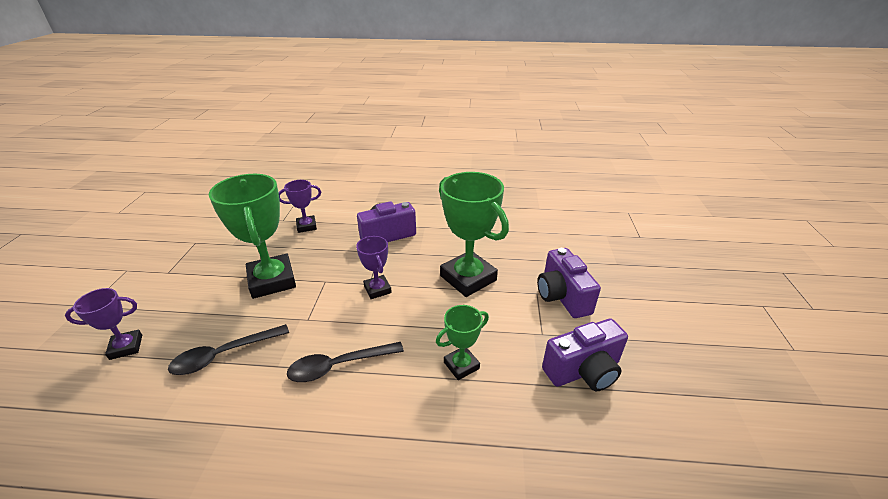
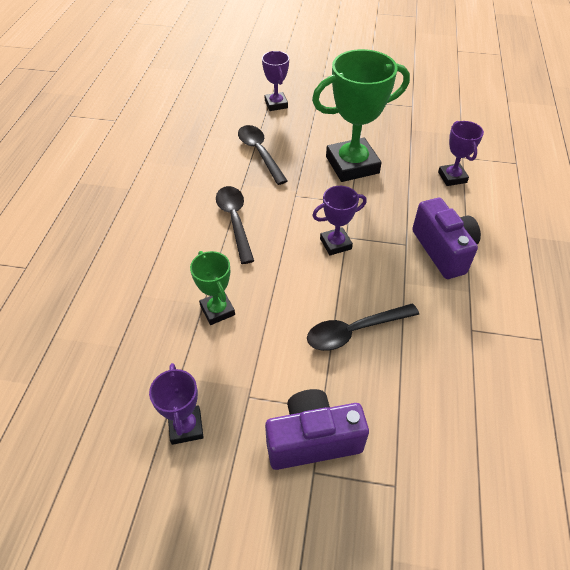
camera: 95 degrees right, 15 degrees up
(468, 278) = (354, 331): green trophy -> black spoon
(583, 371) = (186, 427): purple camera -> purple trophy

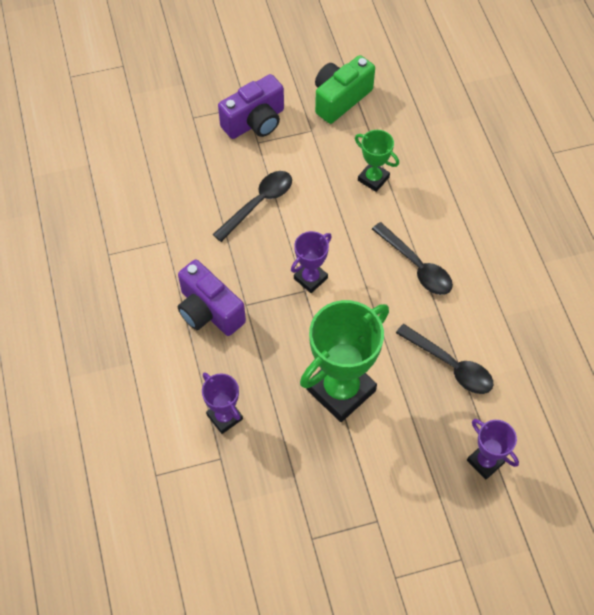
camera: 155 degrees right, 10 degrees up
(186, 427) = (340, 99): purple trophy -> green camera

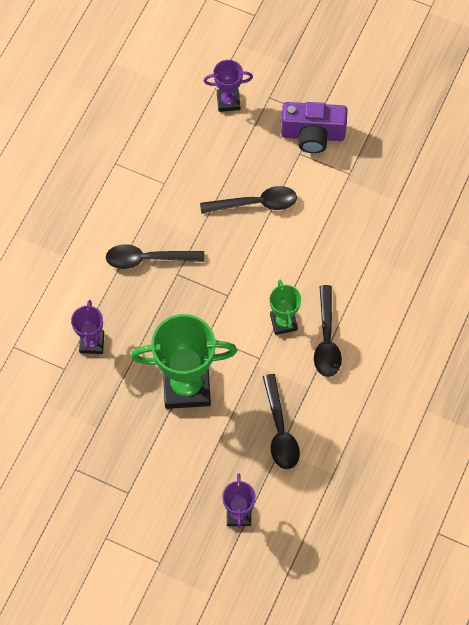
camera: 40 degrees right, 5 degrees up
(209, 311) = (148, 259): purple camera -> black spoon
(310, 278) = (240, 289): purple trophy -> purple trophy (228, 101)
(340, 99) = (396, 163): green camera -> none
(373, 179) = (359, 247): green trophy -> green trophy (283, 322)

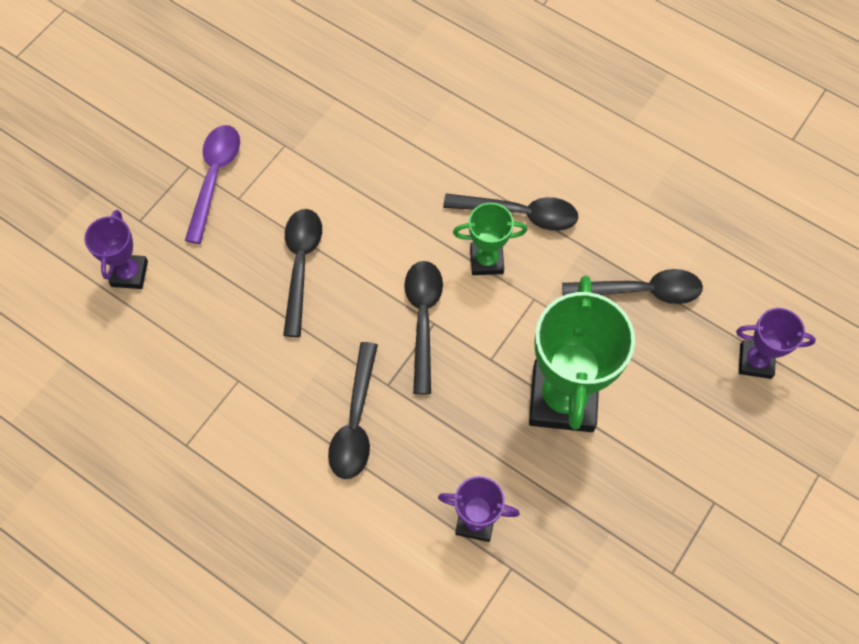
camera: 80 degrees left, 0 degrees up
(229, 288) = (423, 319): none -> black spoon
(312, 135) = (214, 177): purple camera -> purple spoon

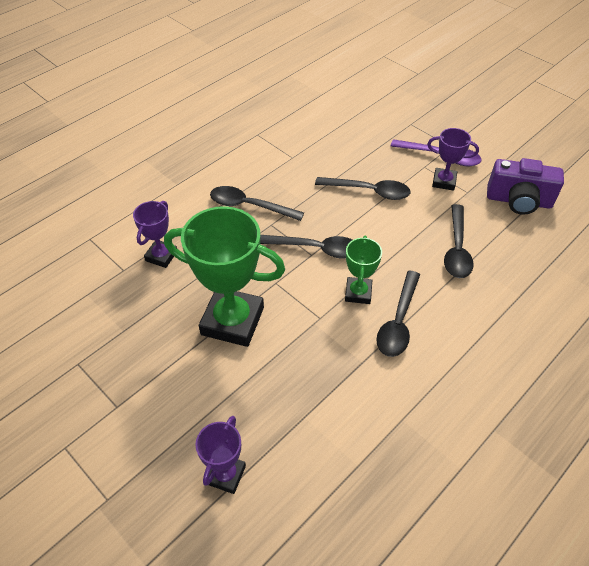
camera: 100 degrees right, 15 degrees down
(129, 274) = (373, 118): purple trophy -> purple trophy (444, 181)
(294, 88) = (518, 201): none -> purple camera
(641, 291) = (313, 396): black spoon -> black spoon (457, 249)

